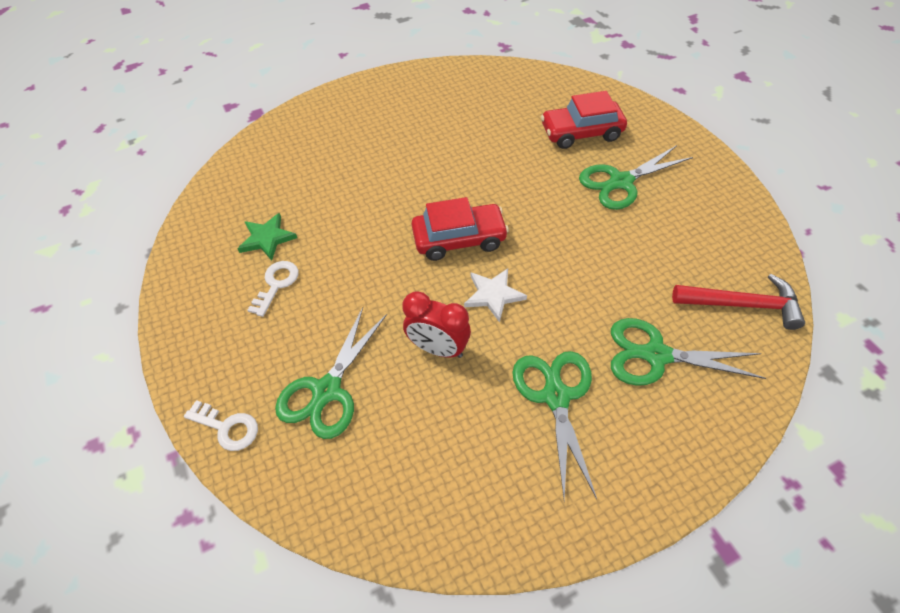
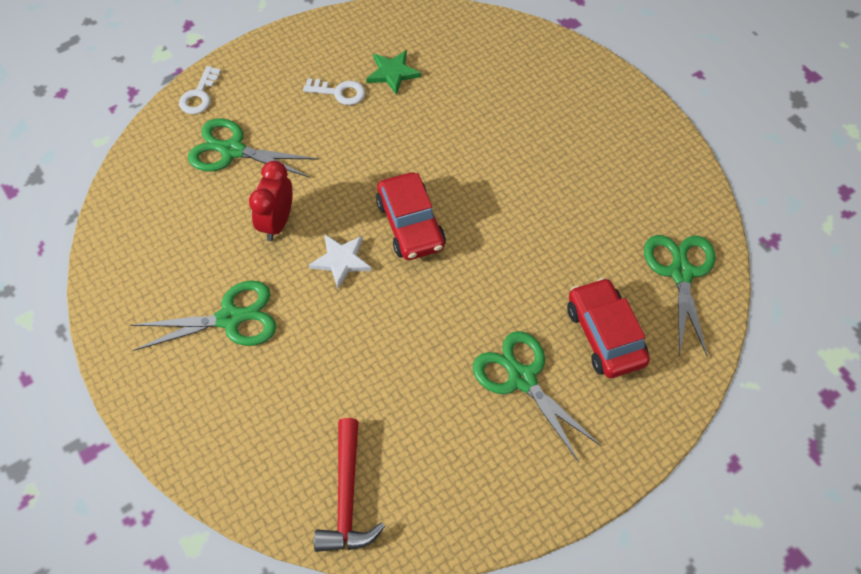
camera: 80 degrees right, 5 degrees up
(655, 355) = (278, 405): green scissors -> green scissors (680, 272)

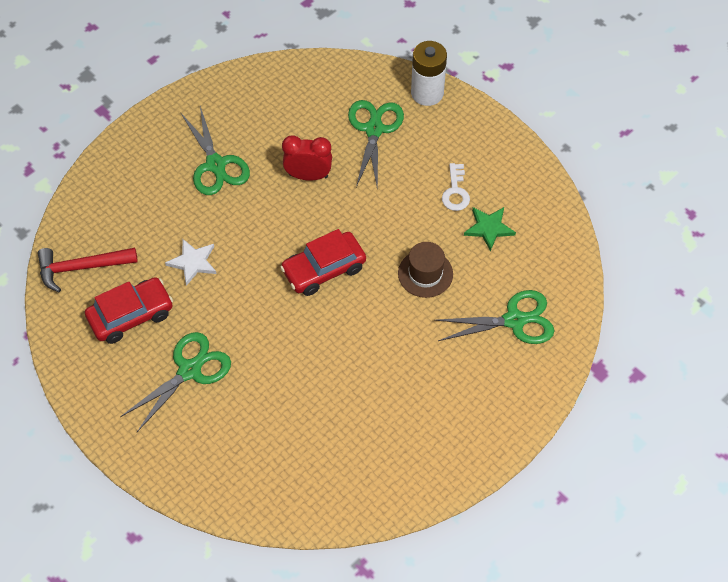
camera: 80 degrees right, 0 degrees up
(199, 95) = (427, 93): white key -> white battery
(341, 260) = (279, 226): white star -> white star (193, 262)
(436, 134) = (425, 273): none -> brown hat
(605, 335) = (238, 429): red car -> red car (131, 315)
(680, 272) = (311, 487): green scissors -> green scissors (514, 320)

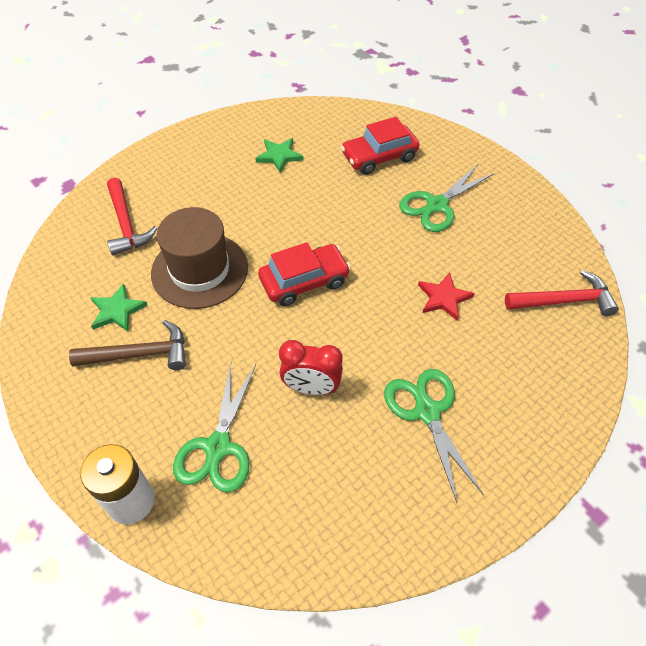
camera: 175 degrees left, 5 degrees down
(131, 315) = (500, 252): red car -> red car (379, 157)
(193, 262) = (443, 298): white star -> red star
(370, 429) = (279, 156): none -> green star
(425, 273) = (200, 270): brown hat -> brown hat, size x1.68
(455, 192) = (139, 354): white key -> brown hammer
(514, 320) = (126, 224): green scissors -> red hammer

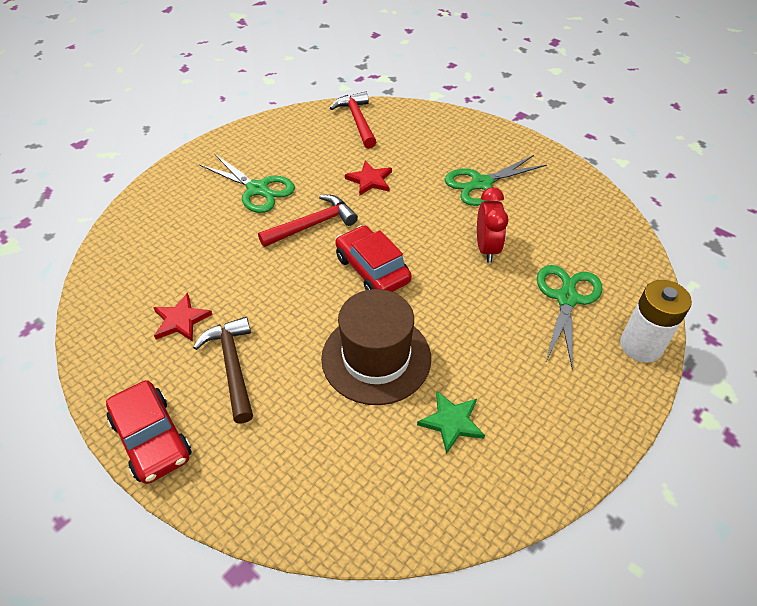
camera: 100 degrees left, 5 degrees down
(126, 224) = (315, 457): red hammer -> red hammer (312, 225)
(139, 354) = (499, 383): brown hammer -> brown hammer (232, 366)
(218, 447) = (566, 298): green scissors -> green scissors turned 75 degrees counterclockwise
(279, 156) = (181, 320): green star -> red star
(379, 157) = (185, 234): red car -> red car (152, 438)

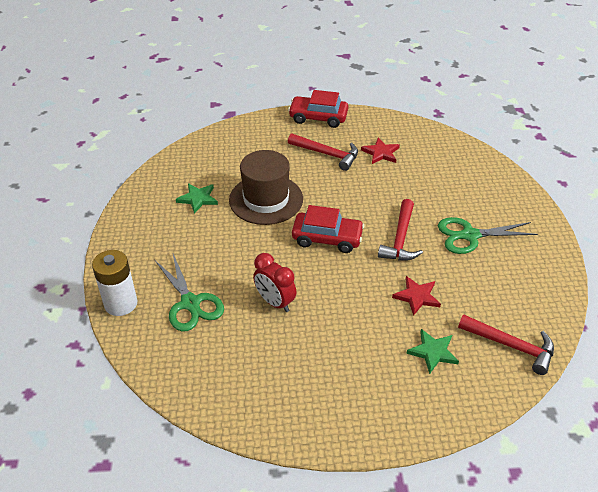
camera: 135 degrees right, 5 degrees down
(232, 366) = (327, 154): brown hammer -> red hammer
(411, 147) = (433, 352): none -> green star
(481, 184) = (338, 357): green scissors -> none

